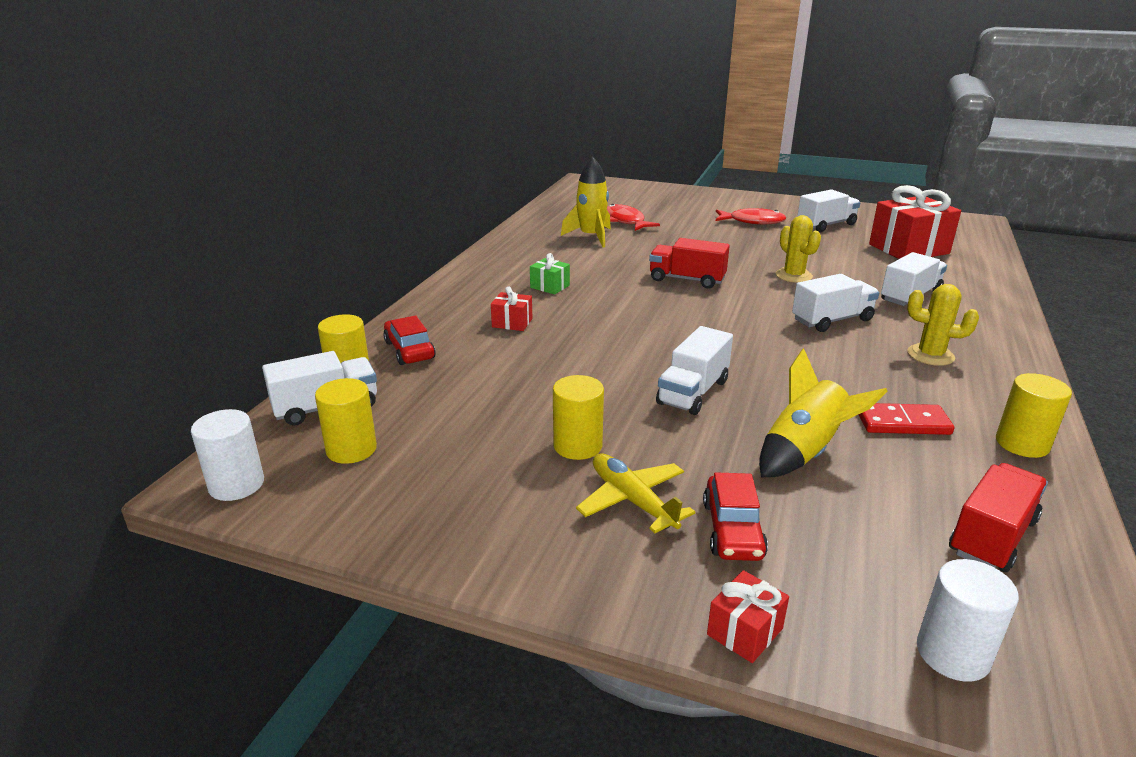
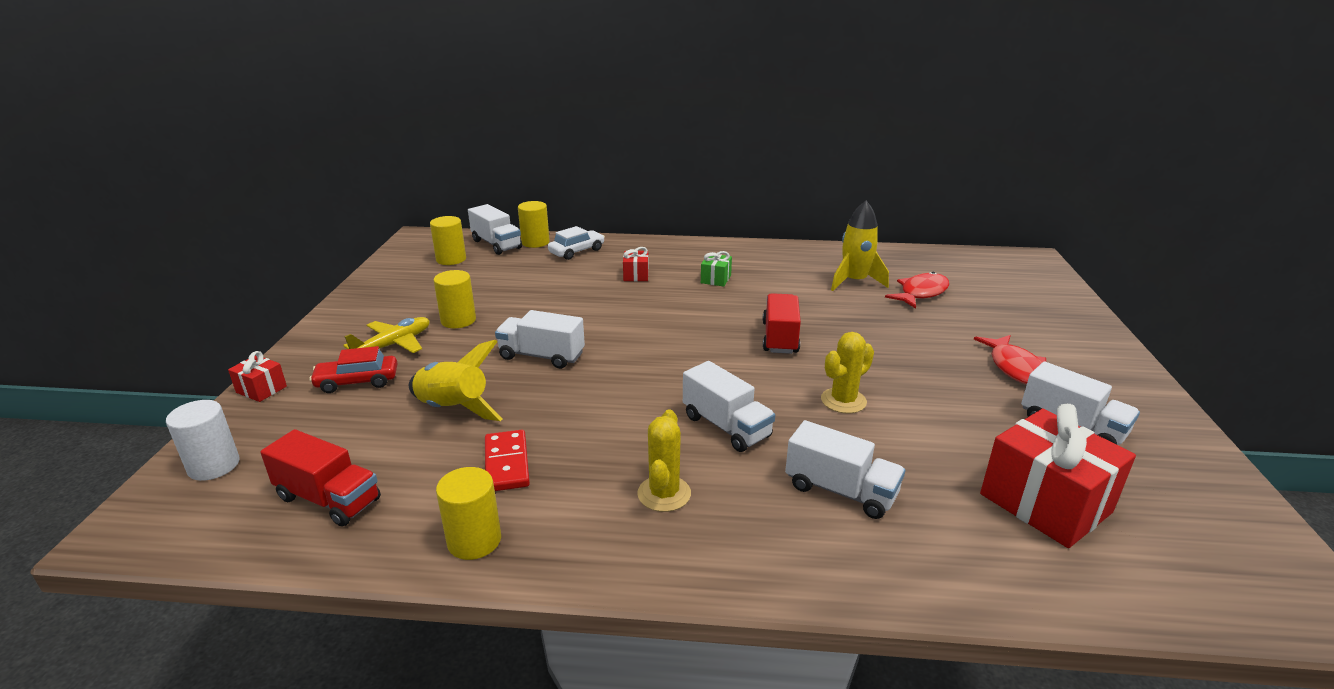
camera: 75 degrees right, 0 degrees up
(236, 484) = (417, 242): white cylinder -> none
(409, 350) = (577, 251): red car -> white car

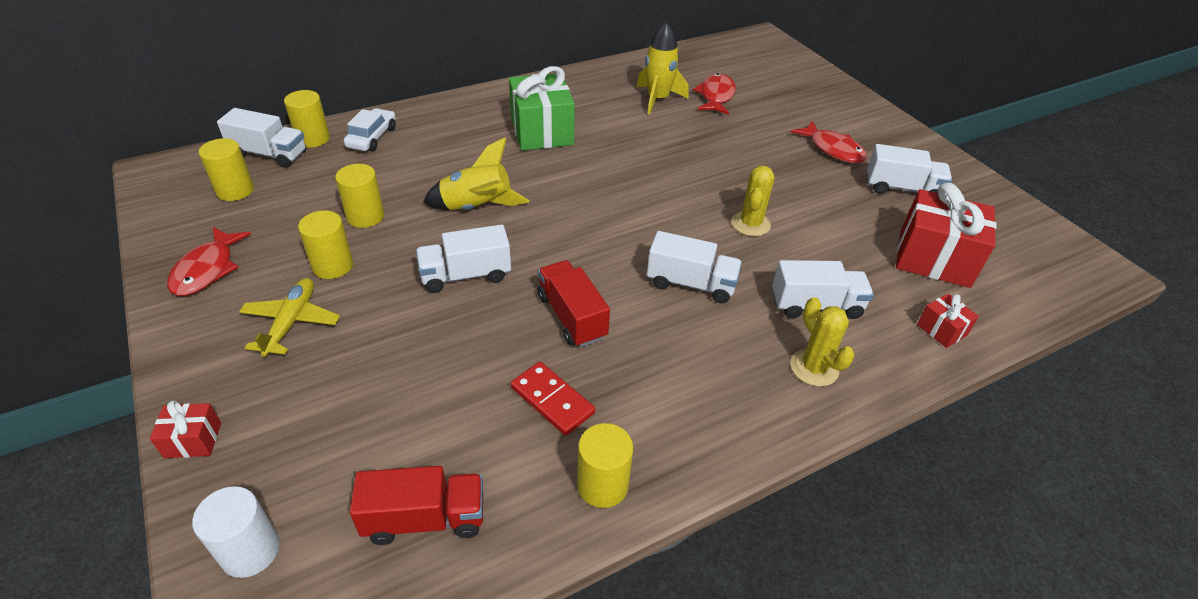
camera: 35 degrees left, 15 degrees up
(357, 381) = (301, 382): red car -> none
(382, 298) = (207, 269): none -> red fish
(453, 409) = (441, 368): yellow rocket -> yellow rocket (477, 207)
(515, 297) = (365, 216): none -> yellow cylinder
(636, 275) = (463, 150): red gift -> red gift (941, 330)
(664, 494) = (704, 367): yellow cactus -> yellow cactus (814, 368)
(715, 279) = (541, 131): green gift -> green gift, size x2.13
(780, 338) = (652, 179): red truck -> red truck (572, 317)

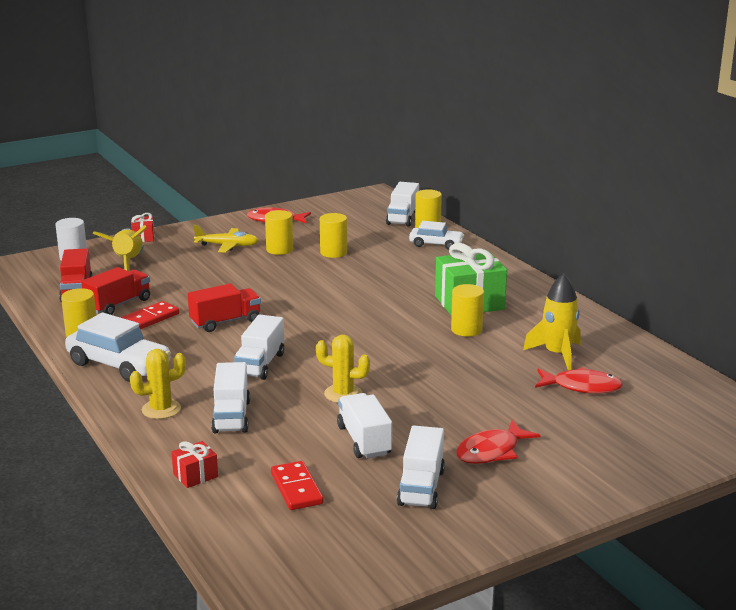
camera: 90 degrees right, 20 degrees down
(235, 190) = (357, 215): yellow cylinder -> yellow cylinder (466, 330)
(466, 275) = (270, 287): white truck -> white truck (364, 440)
(477, 207) = (350, 285): yellow rocket -> yellow rocket (128, 262)
(495, 447) = (118, 305): none -> red truck
(701, 424) = (119, 364): none -> white car
(934, 259) = (297, 488): red gift -> red domino

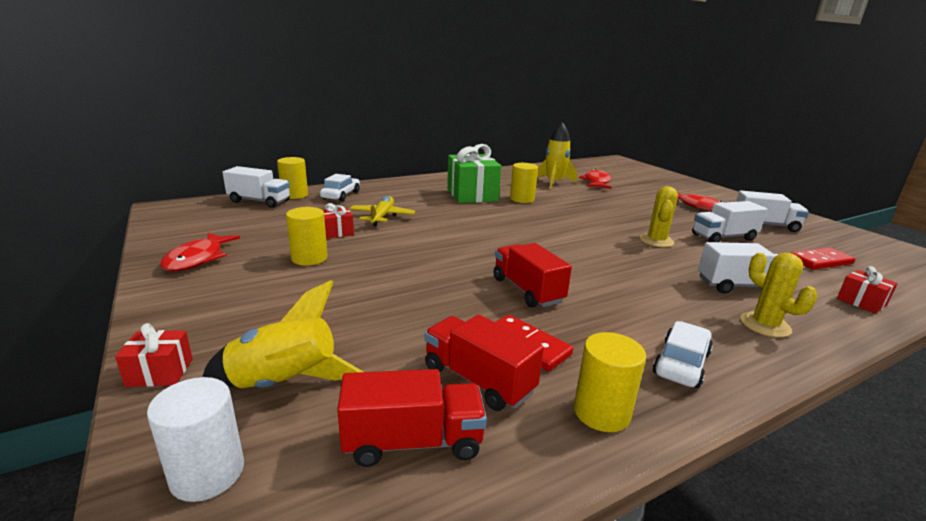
camera: 90 degrees left, 0 degrees up
(119, 364) = (681, 364): white car -> white car, size x0.61
(227, 246) = (271, 290): yellow plane -> yellow plane (382, 217)
(260, 364) = (624, 272): white truck -> none
(333, 252) = (337, 232): yellow cylinder -> red gift

